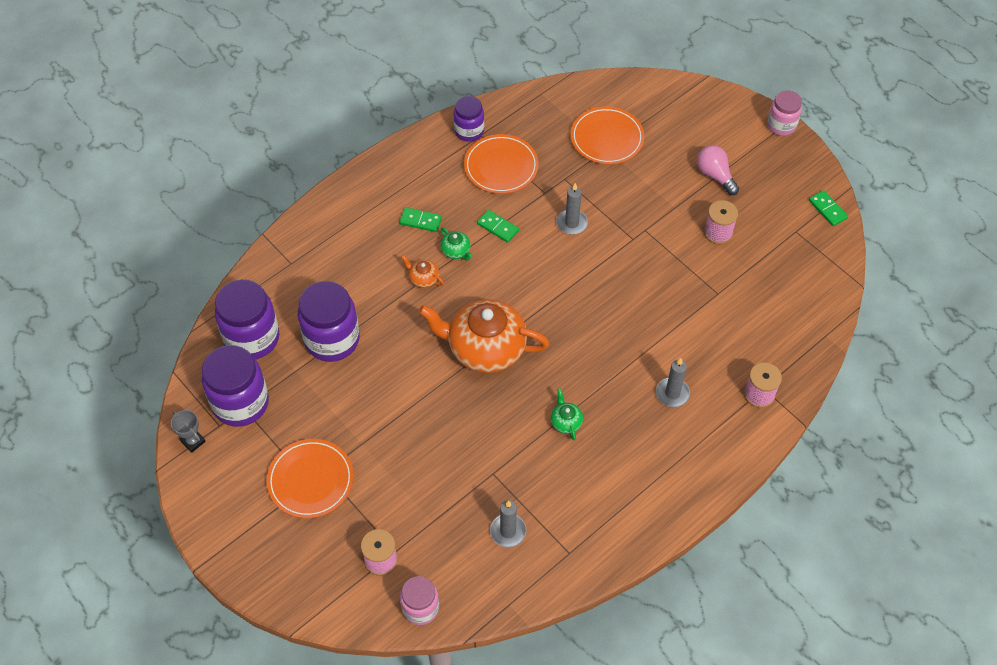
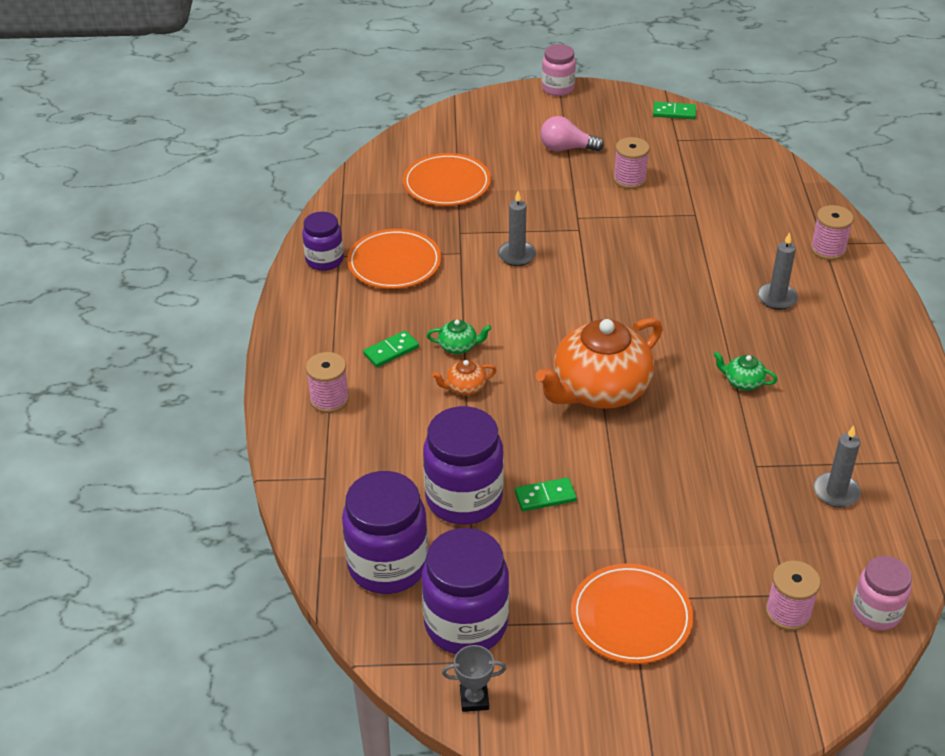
camera: 50 degrees left, 15 degrees down
(353, 221) = (329, 399): none -> pink spool
(498, 227) = (464, 303): green domino -> green domino (545, 496)

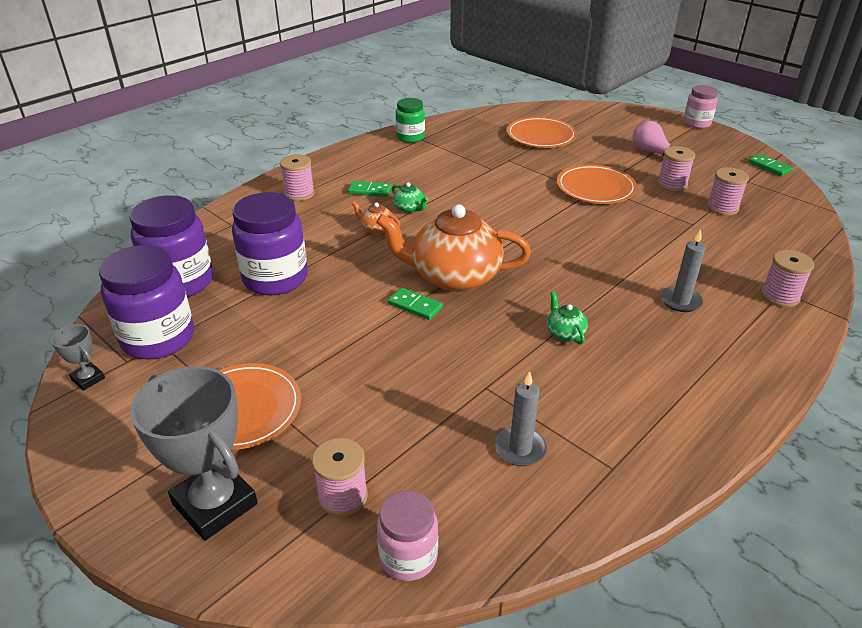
camera: 45 degrees right, 5 degrees down
(324, 260) = (410, 137): purple jar -> green jar
(394, 263) = (445, 155): orange plate -> orange plate (595, 188)
(516, 255) = (524, 185): grey candle -> none
(545, 496) = (319, 308): green domino -> green domino (415, 306)
(695, 182) = (722, 208): none -> pink spool
(725, 688) = (215, 504): none -> grey trophy

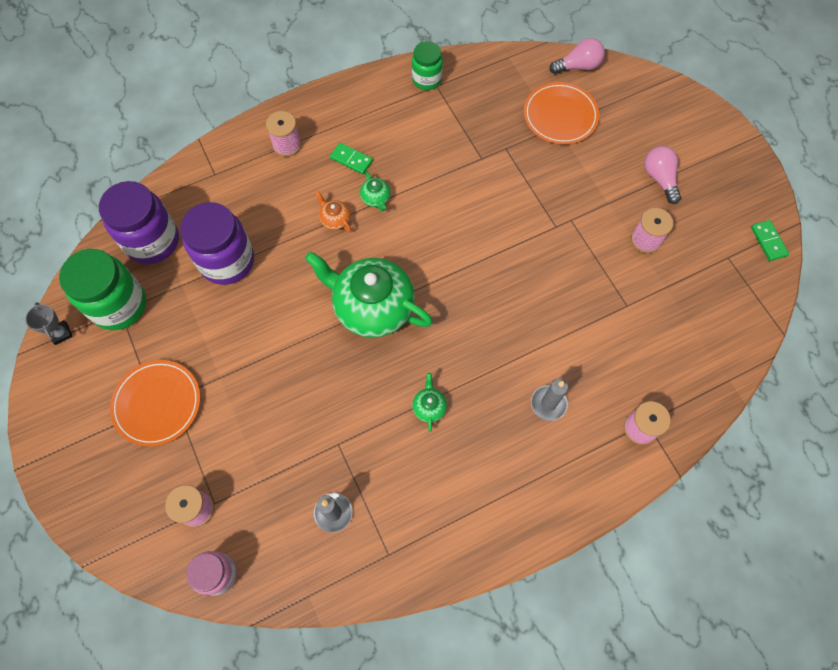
camera: 20 degrees right, 30 degrees up
(158, 338) = (119, 305): purple jar -> green jar
(215, 504) = (115, 484): grey trophy -> none
(415, 306) = (325, 333): green domino -> none
(453, 276) = (372, 307): orange teapot -> green teapot
(534, 111) = (578, 66): none -> pink light bulb
(595, 188) = (566, 221): orange plate -> none
(696, 123) = (743, 141): pink jar -> none
(722, 208) = (672, 291): pink spool -> none

